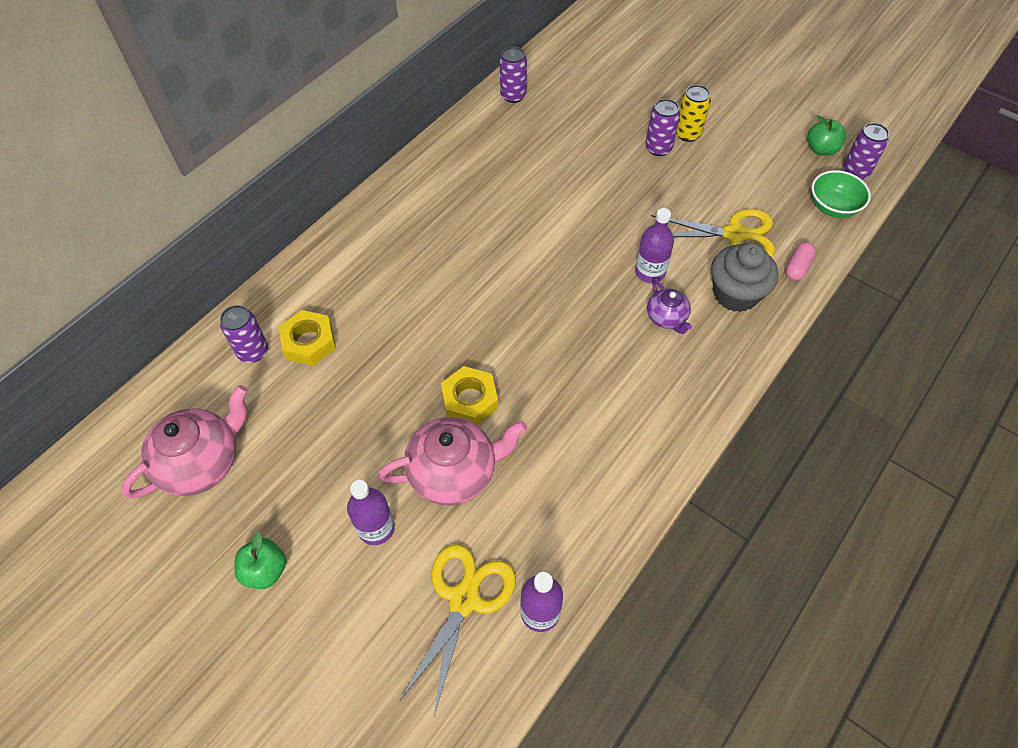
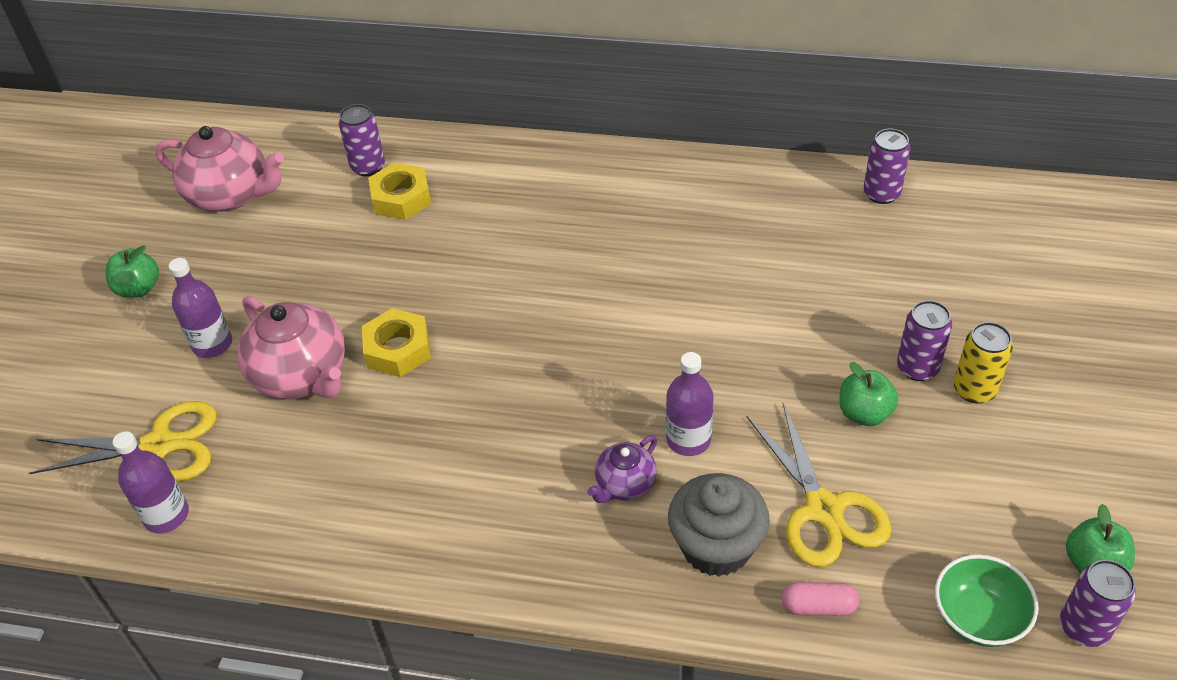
camera: 65 degrees right, 10 degrees down
(677, 185) = (864, 413): none -> green apple

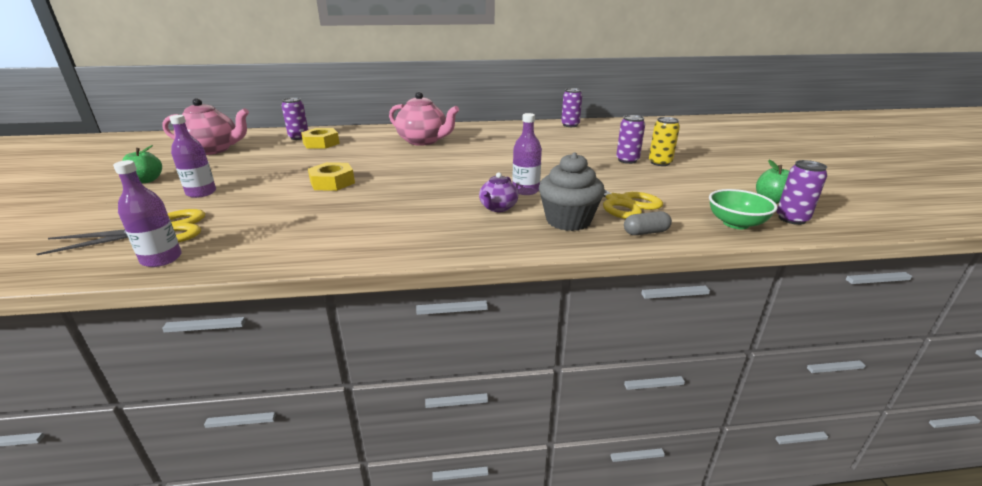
camera: 20 degrees left, 20 degrees down
(302, 375) = (268, 196): pink teapot -> pink teapot (423, 141)
(818, 606) = (645, 232): pink capsule -> grey capsule
(864, 413) = (613, 174): green apple -> none

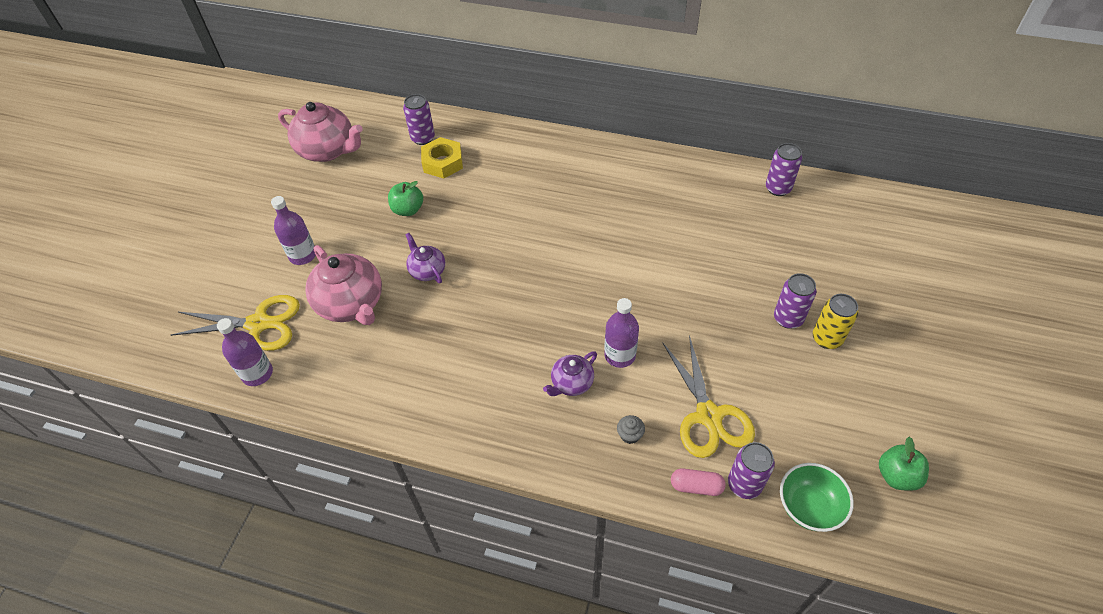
camera: 25 degrees right, 25 degrees up
(146, 180) = (258, 211): green apple -> green apple (408, 210)
(332, 182) = (427, 271): yellow nut -> purple teapot
(423, 141) = (561, 189): pink teapot -> pink teapot (351, 304)
(568, 221) = (630, 435): grey cupcake -> grey cupcake, size x0.40
(645, 232) = (696, 486): grey capsule -> pink capsule
(792, 219) = (884, 522): purple can -> purple can (744, 484)

